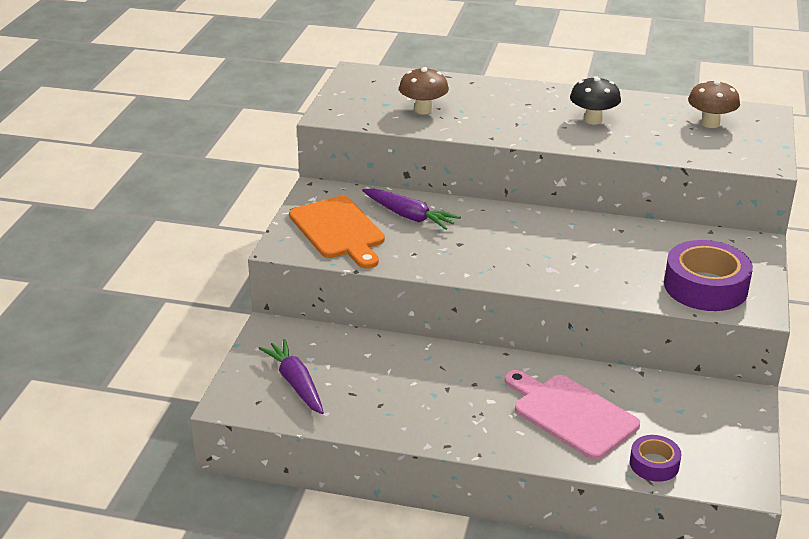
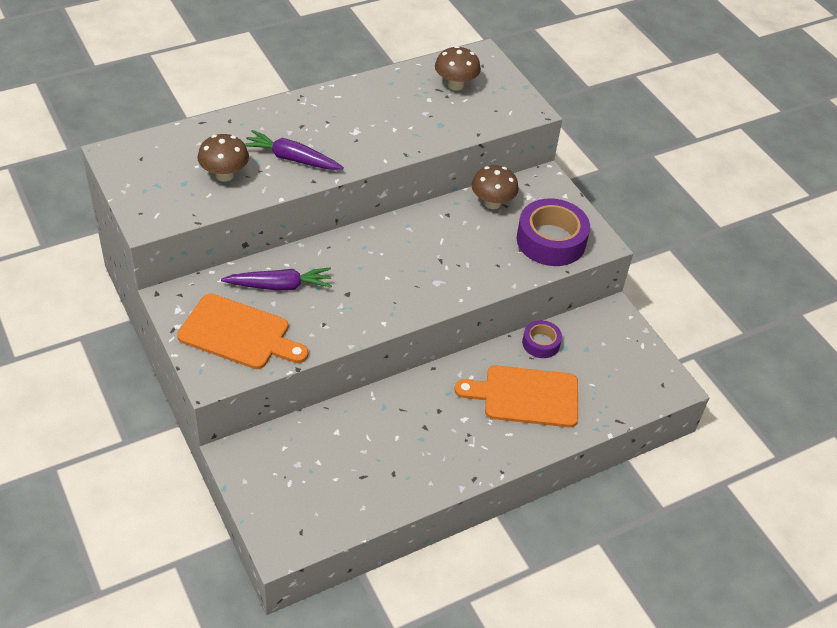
camera: 45 degrees left, 15 degrees up
(296, 384) = (312, 495): purple carrot -> purple carrot (292, 159)
(571, 414) = (526, 396): pink cutting board -> orange cutting board
(593, 120) = (370, 121): black mushroom -> none
(654, 464) = (611, 405): purple tape -> purple tape (541, 343)
(677, 239) = (492, 203): none -> brown mushroom

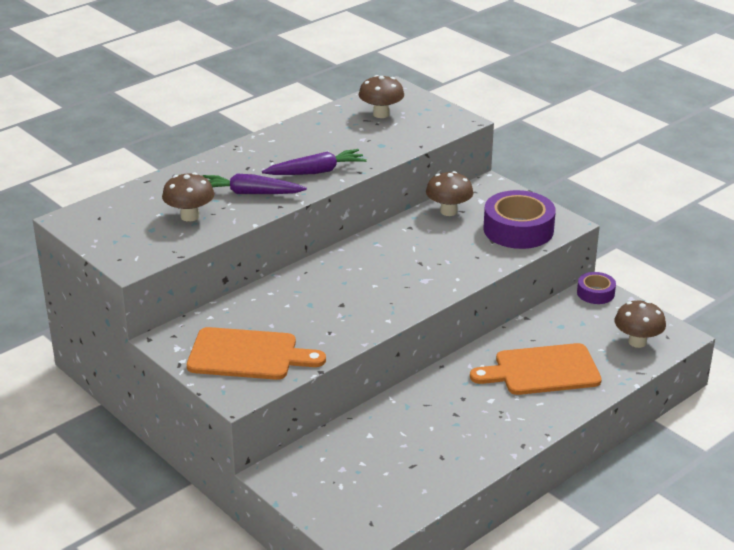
camera: 10 degrees left, 15 degrees down
(279, 286) = (271, 310): purple carrot -> purple carrot (316, 172)
(541, 343) = (537, 326): purple tape -> purple tape (595, 293)
(631, 384) = (637, 342): none -> brown mushroom

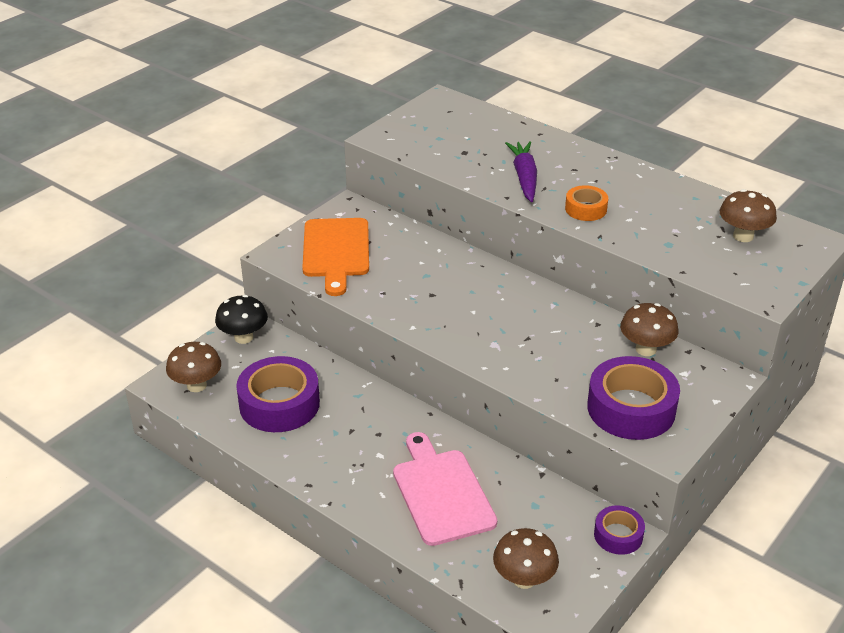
camera: 80 degrees right, 5 degrees up
(190, 216) = (468, 152): brown mushroom -> brown mushroom (196, 385)
(294, 477) = (243, 337): none -> black mushroom
(316, 172) = (586, 209): purple carrot -> orange tape
(408, 457) = (279, 404): none -> purple tape
(542, 370) = (442, 493): orange cutting board -> pink cutting board

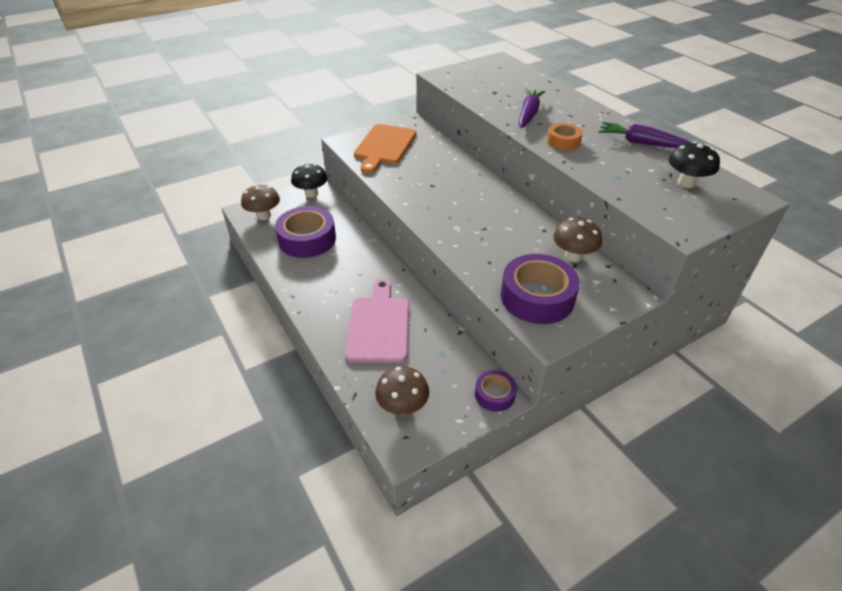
camera: 20 degrees right, 5 degrees up
(673, 192) = (641, 143): none -> purple carrot
(743, 236) = (686, 183): brown mushroom -> black mushroom

